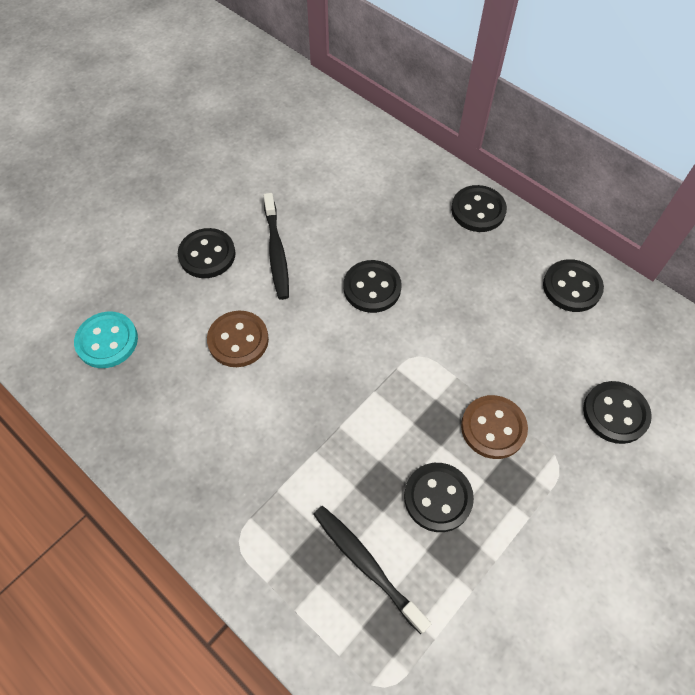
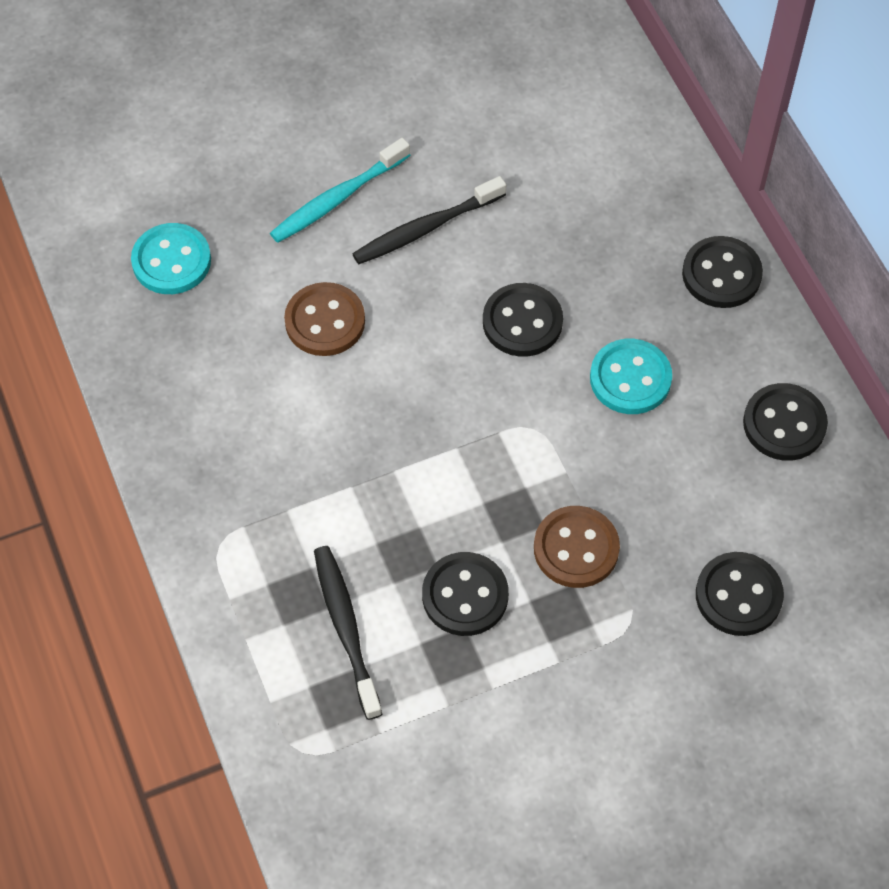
camera: 25 degrees right, 0 degrees up
(207, 255) = (337, 199): black button -> turquoise toothbrush
(276, 252) = (426, 228): black toothbrush -> black toothbrush turned 45 degrees clockwise
(461, 297) = (630, 378): none -> turquoise button

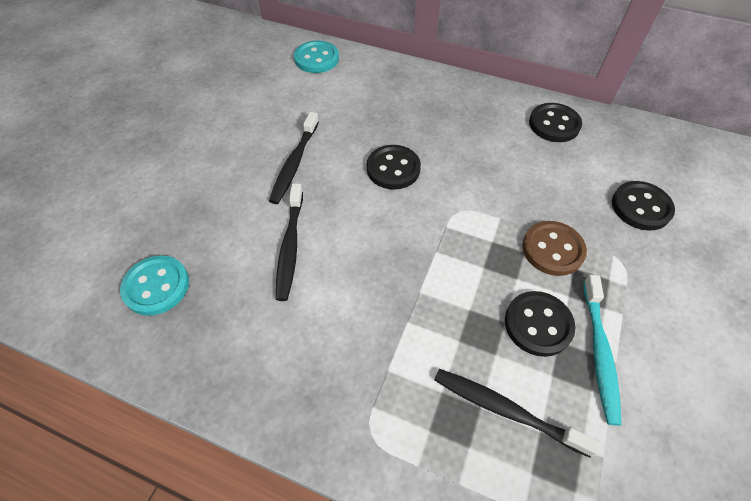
camera: 45 degrees left, 5 degrees down
(325, 321) = (290, 246): brown button -> black toothbrush
(337, 199) = (230, 182): turquoise toothbrush -> turquoise toothbrush (599, 352)
(630, 378) = (471, 155): turquoise button -> turquoise button (316, 59)
(721, 274) = (451, 89): black button -> none

